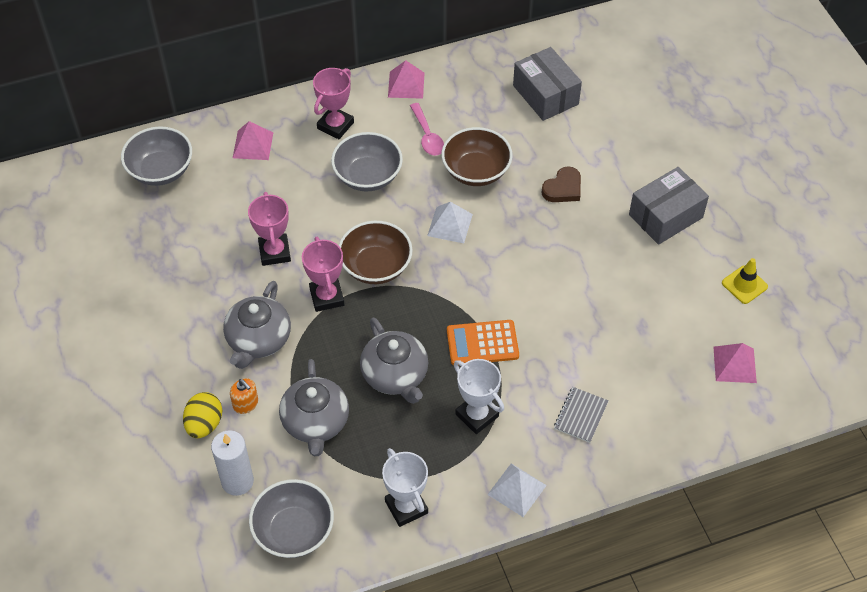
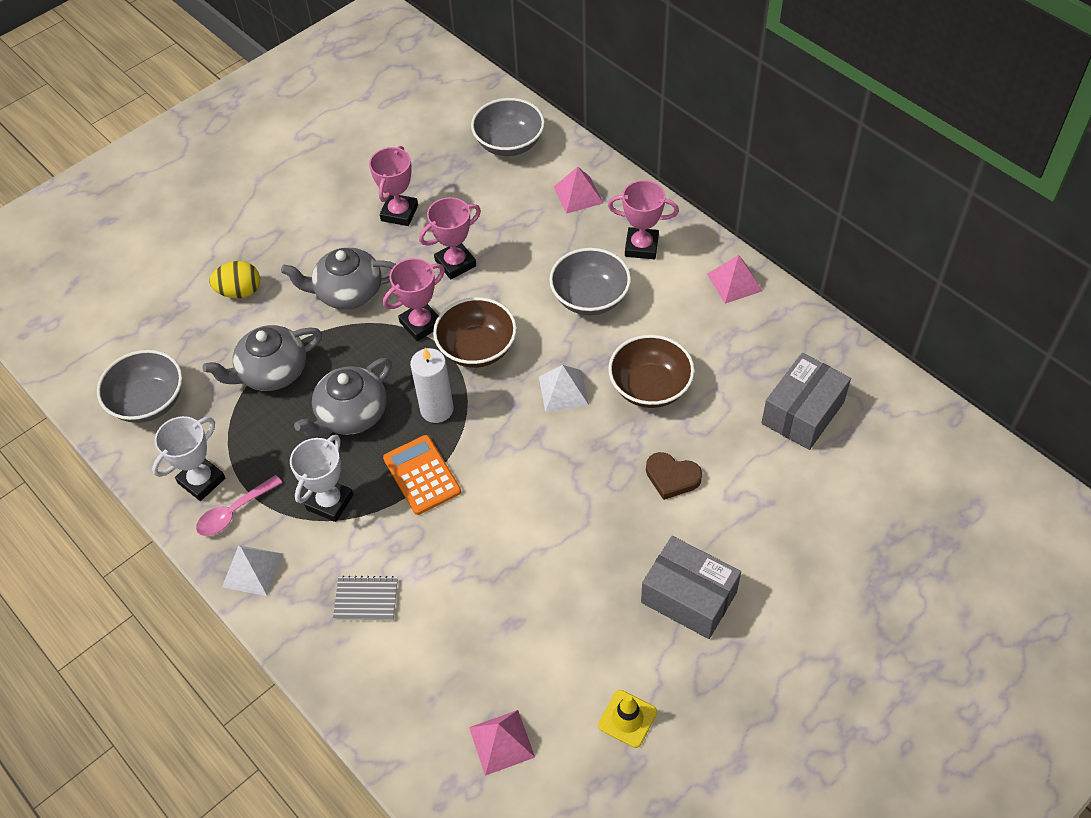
camera: 70 degrees right, 0 degrees up
(189, 274) = (399, 213): none -> pink trophy
(237, 481) = (188, 339): white candle -> white candle (437, 409)
(245, 404) = (273, 312): orange soap dispenser -> none
(427, 136) = (674, 327): pink spoon -> pink spoon (234, 512)

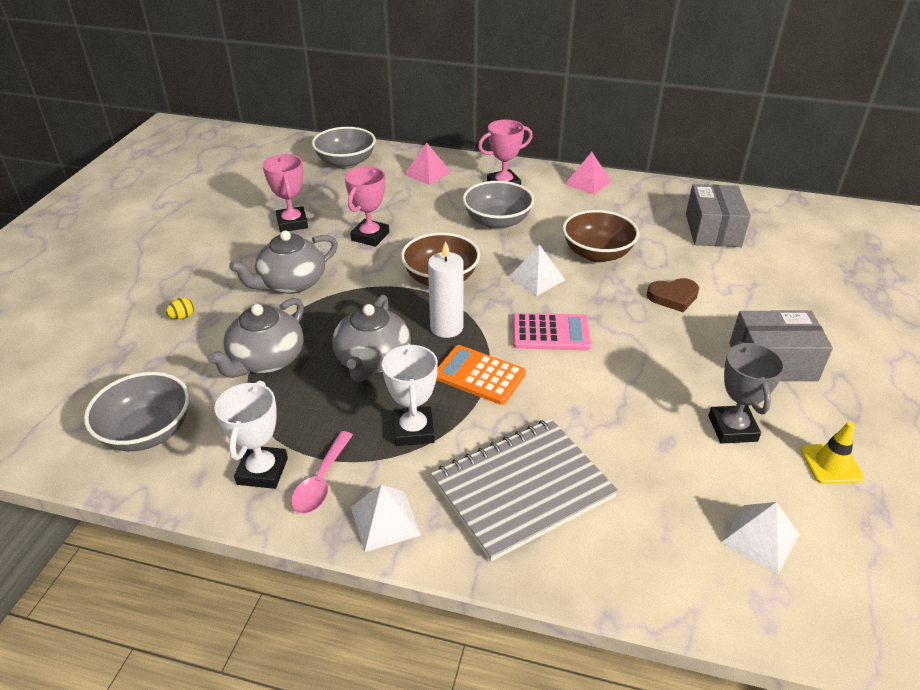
camera: 35 degrees left, 15 degrees down
(240, 291) = (183, 317): yellow egg -> yellow egg, size x0.54
(366, 599) = (522, 489): grey notebook -> grey notebook, size x2.18
(421, 324) = (377, 280): pink trophy -> none
(501, 742) = (760, 538): pink pyramid -> white pyramid
(519, 461) = (550, 333): none -> pink calculator
(580, 640) = (732, 428): none -> grey trophy

